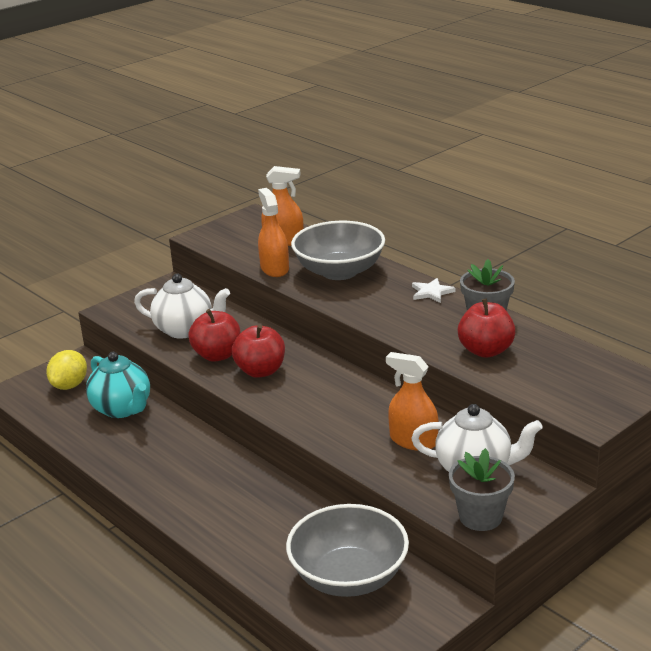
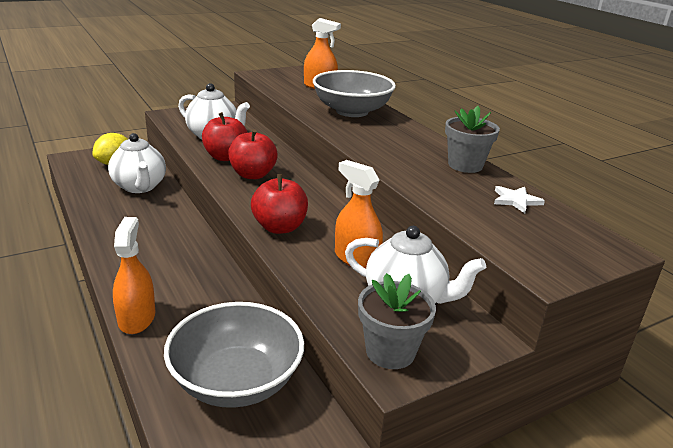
camera: 10 degrees right, 0 degrees up
(122, 409) = (140, 187): turquoise teapot -> white teapot
(274, 268) = (300, 101): orange spray bottle -> orange spray bottle (137, 318)
(431, 292) = (423, 138): white star -> white star (516, 200)
(486, 351) = (454, 189): red apple -> red apple (279, 227)

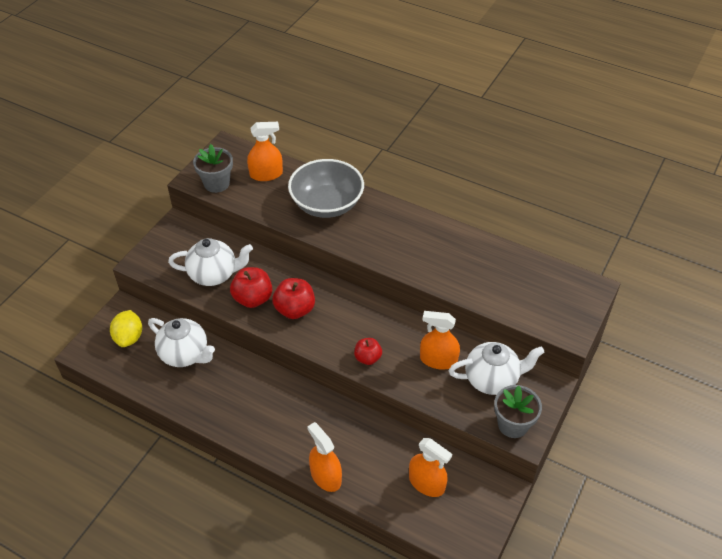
camera: 30 degrees left, 20 degrees up
(236, 381) = (426, 483): grey bowl -> orange spray bottle
(279, 227) = (367, 358): red apple -> red apple, size x0.63
(465, 165) = (459, 240): grey flower pot -> grey flower pot (216, 183)
(516, 200) = (515, 267): white star -> none

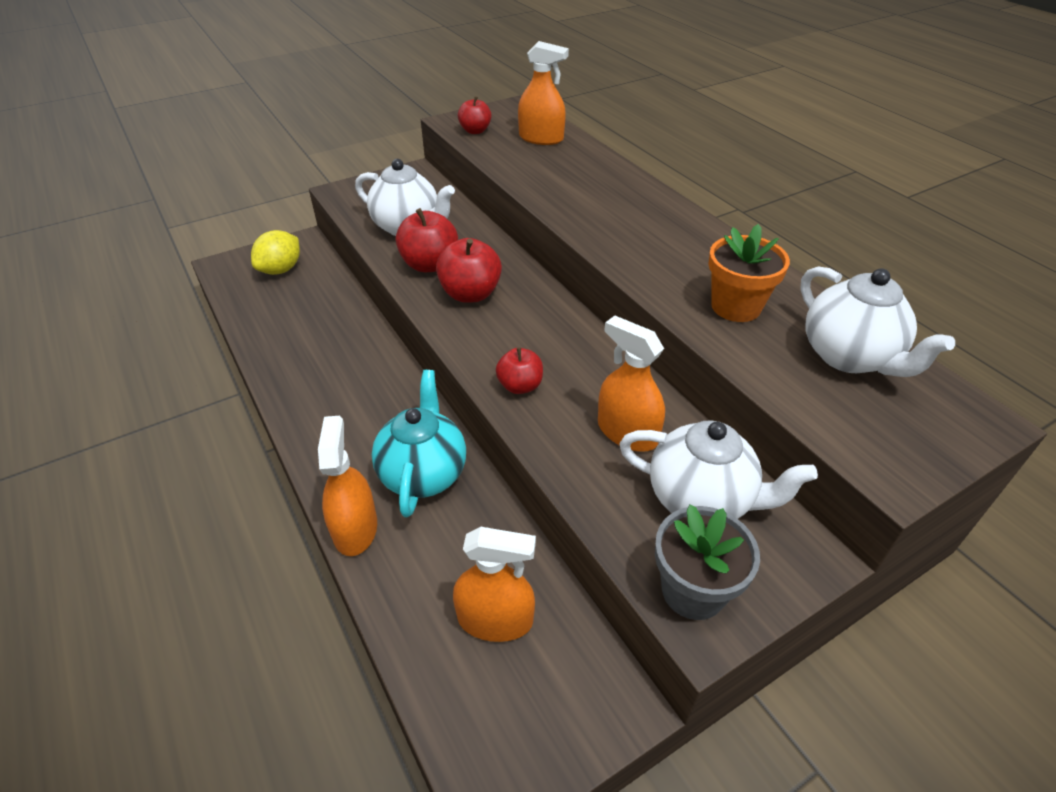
camera: 30 degrees right, 5 degrees down
(185, 354) = (321, 308): white teapot -> white teapot (849, 357)
(216, 183) = (475, 131): grey flower pot -> red apple
(327, 204) = (592, 184): grey bowl -> none
(337, 430) = (423, 473): none -> turquoise teapot
(426, 483) = (495, 620): orange spray bottle -> orange spray bottle turned 60 degrees counterclockwise
(459, 267) = (736, 306): none -> orange flower pot

